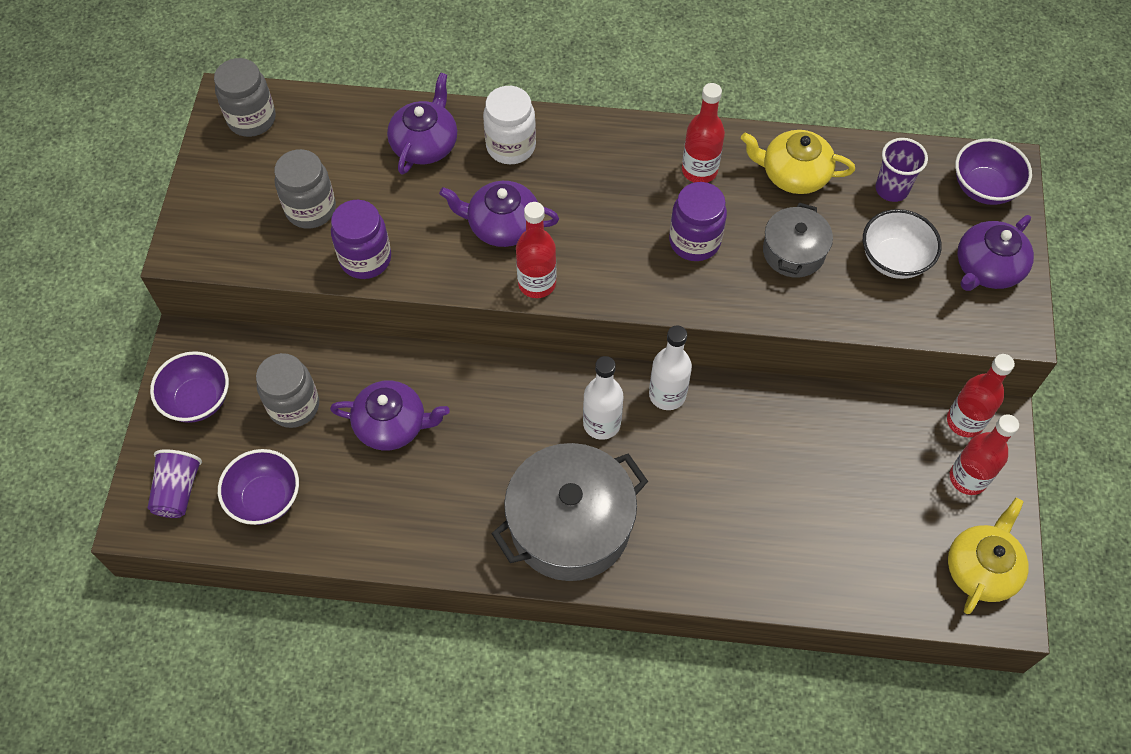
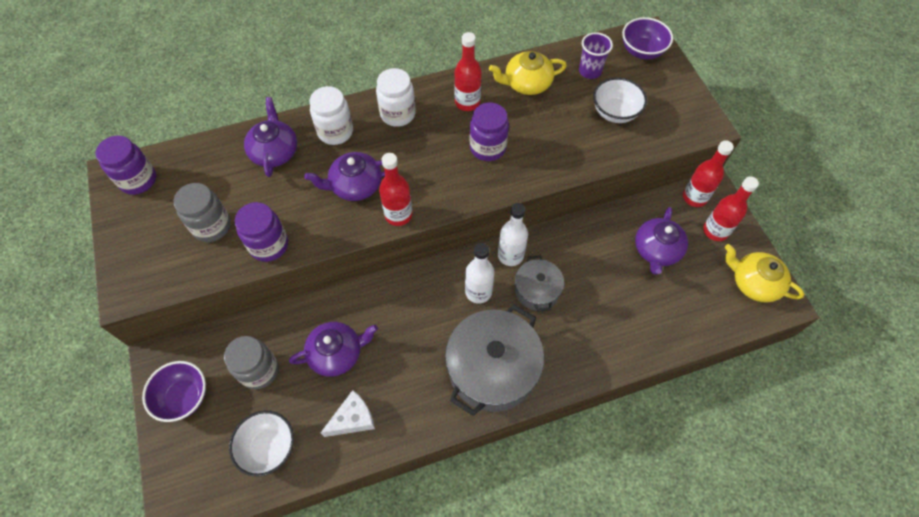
camera: 25 degrees left, 0 degrees up
(178, 491) = (199, 472): purple cup -> none
(252, 119) = (138, 180): grey jar -> purple jar
(265, 498) = (268, 447): purple bowl -> white bowl
(375, 509) = (353, 419): none -> white cheese
(601, 152) = (398, 114): none -> white jar
(793, 252) = (552, 131): grey pot -> grey pot (537, 290)
(981, 568) = (754, 283): yellow teapot -> yellow teapot turned 60 degrees counterclockwise
(987, 268) = (670, 97): purple teapot -> purple teapot (656, 250)

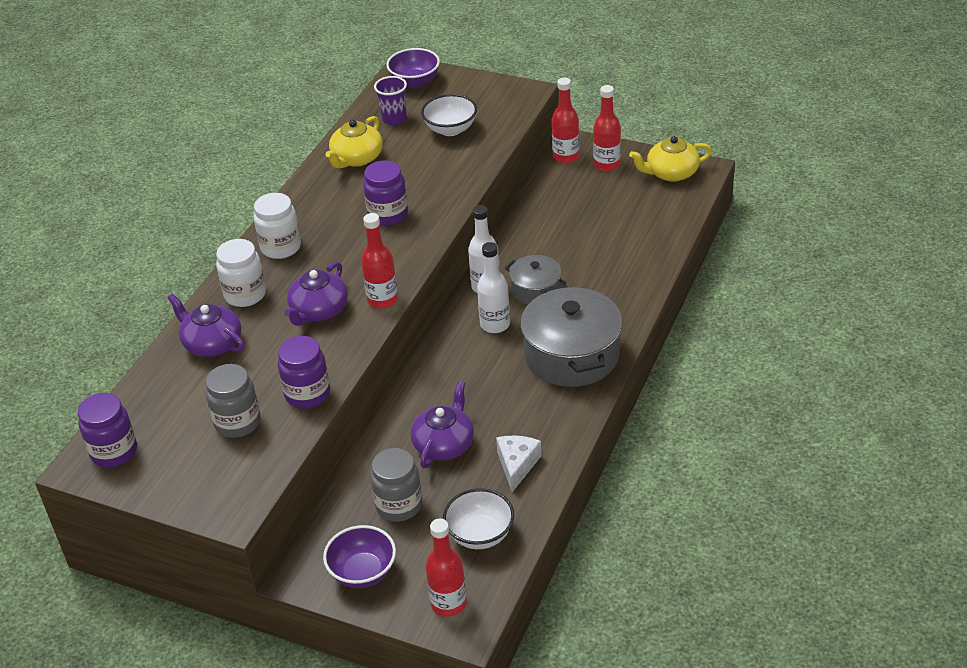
camera: 45 degrees left, 20 degrees down
(467, 102) = (327, 201): red bottle -> red bottle (448, 603)
(656, 250) = (584, 204): purple teapot -> none

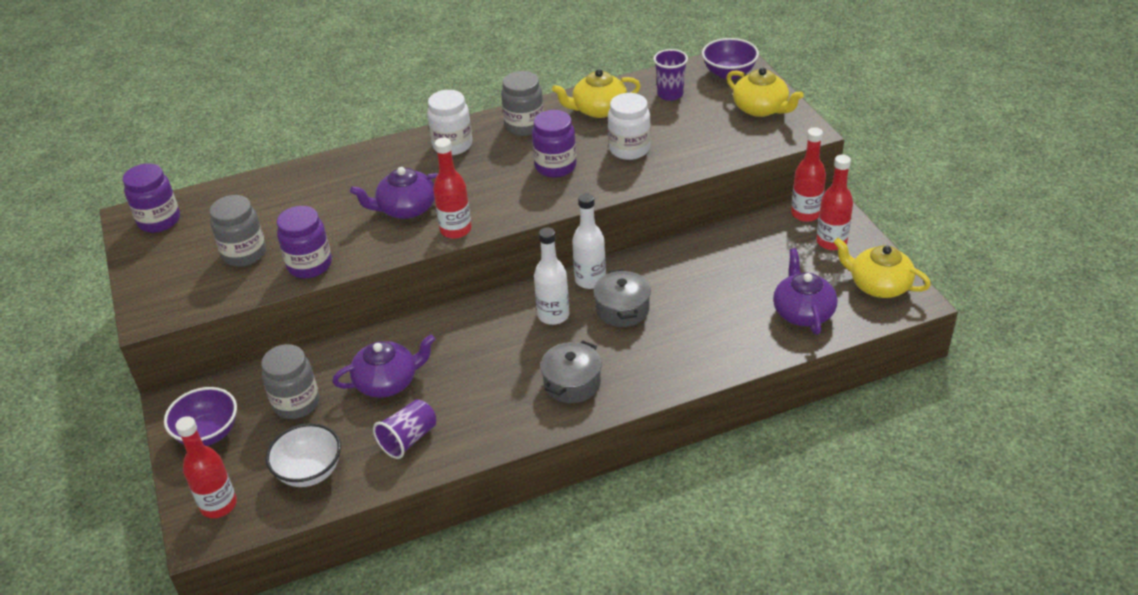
camera: 45 degrees right, 0 degrees up
(212, 343) = (313, 186): purple teapot -> purple teapot (802, 312)
(245, 294) = (382, 165): white jar -> white jar (629, 149)
(317, 201) = (524, 126): none -> grey jar
(450, 129) = (699, 127): white bowl -> none
(474, 93) = (761, 108): none -> yellow teapot
(517, 465) = (408, 439): white cheese -> purple cup
(572, 355) = (572, 383): grey pot -> grey pot, size x0.55

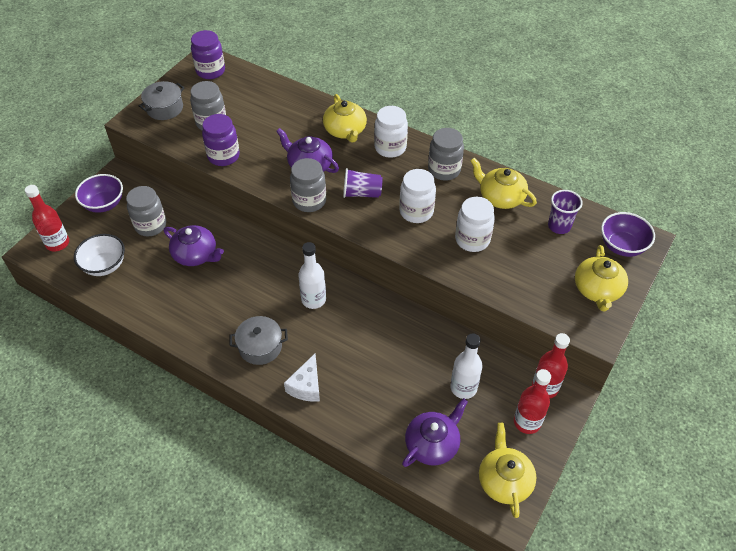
camera: 50 degrees right, 10 degrees up
(389, 163) = (345, 130): none -> yellow teapot
(408, 439) = (157, 294): purple cup -> purple cup (362, 193)
(455, 230) = (309, 201): red bottle -> grey jar
(555, 167) = (416, 212): purple jar -> white jar
(590, 280) = (362, 299): white bottle -> white bottle (463, 388)
(622, 309) = (348, 333): grey pot -> grey pot (165, 108)
(656, 369) = (306, 386): none -> white cheese

